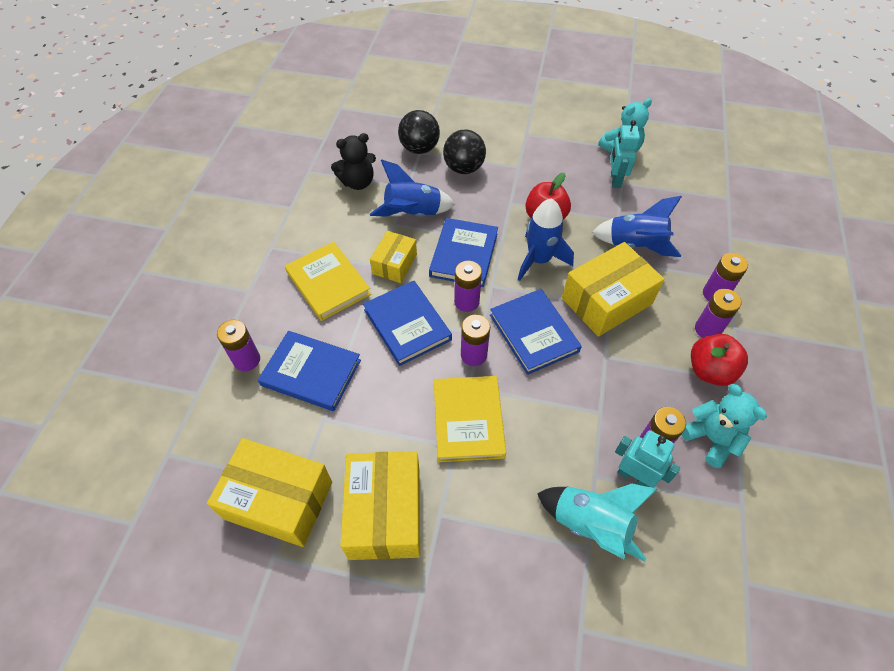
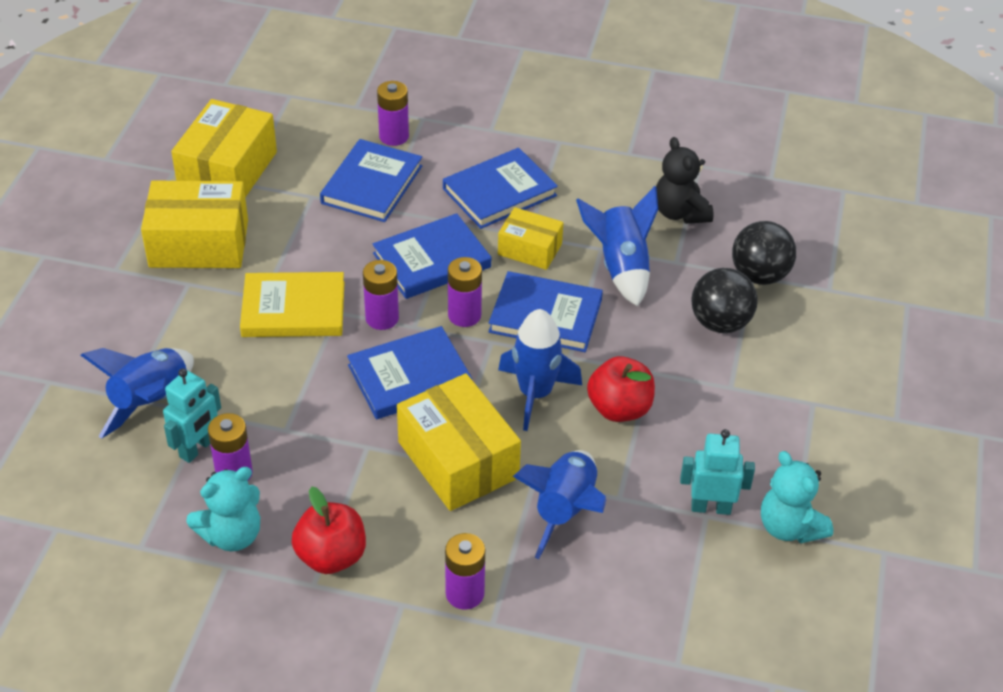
camera: 90 degrees right, 10 degrees down
(328, 283) = (499, 192): yellow book -> blue book
(590, 524) = (151, 402): turquoise rocket -> blue rocket
(707, 329) = (400, 569): purple battery -> none

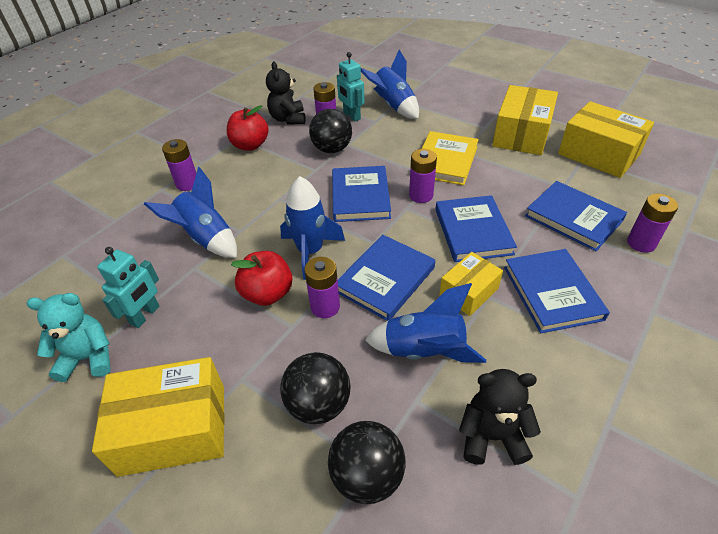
camera: 115 degrees right, 0 degrees up
(232, 535) = (288, 119): turquoise teddy bear -> black teddy bear
(306, 443) = (332, 149): none -> black ball
(458, 460) = (279, 202): yellow box -> yellow box (173, 428)
(464, 315) = (406, 235): purple battery -> purple battery (325, 307)

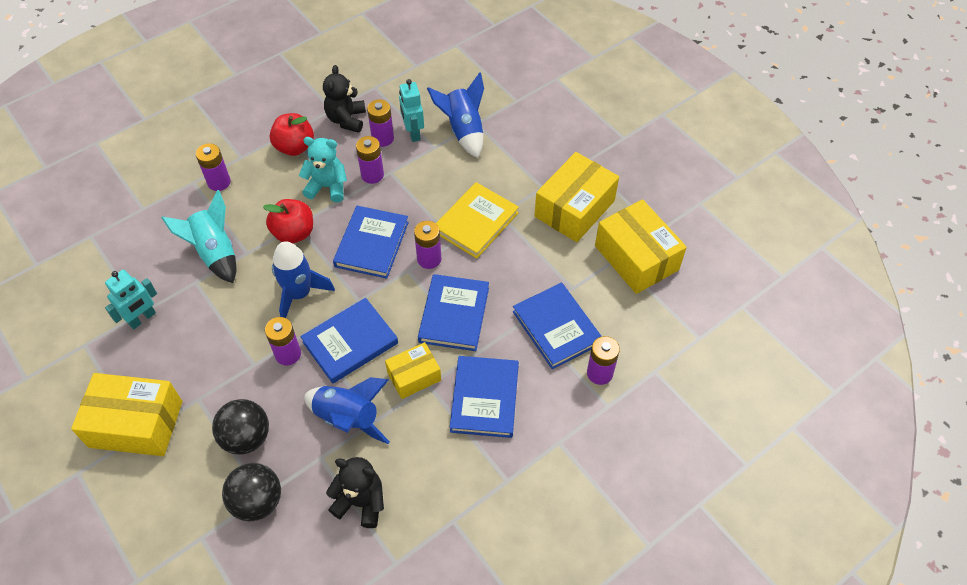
camera: 15 degrees right, 10 degrees up
(88, 358) = (90, 345): turquoise teddy bear -> turquoise teddy bear (327, 187)
(206, 238) = (215, 253): blue rocket -> turquoise rocket
(267, 294) = (246, 327): red apple -> red apple (294, 233)
(332, 149) = (372, 175): black ball -> purple battery

